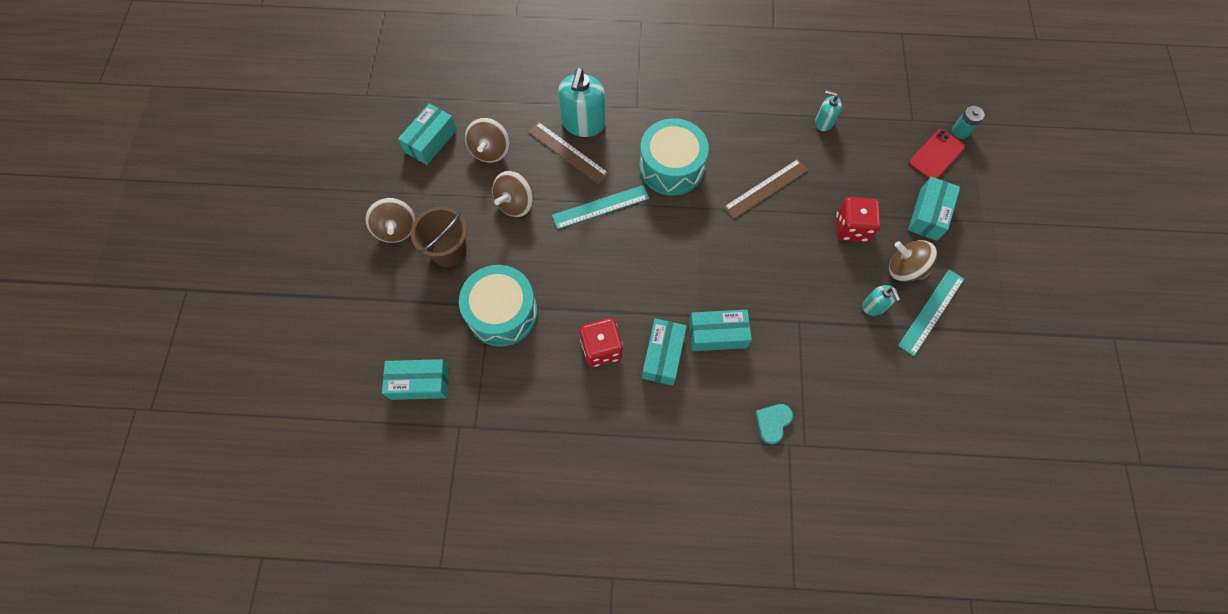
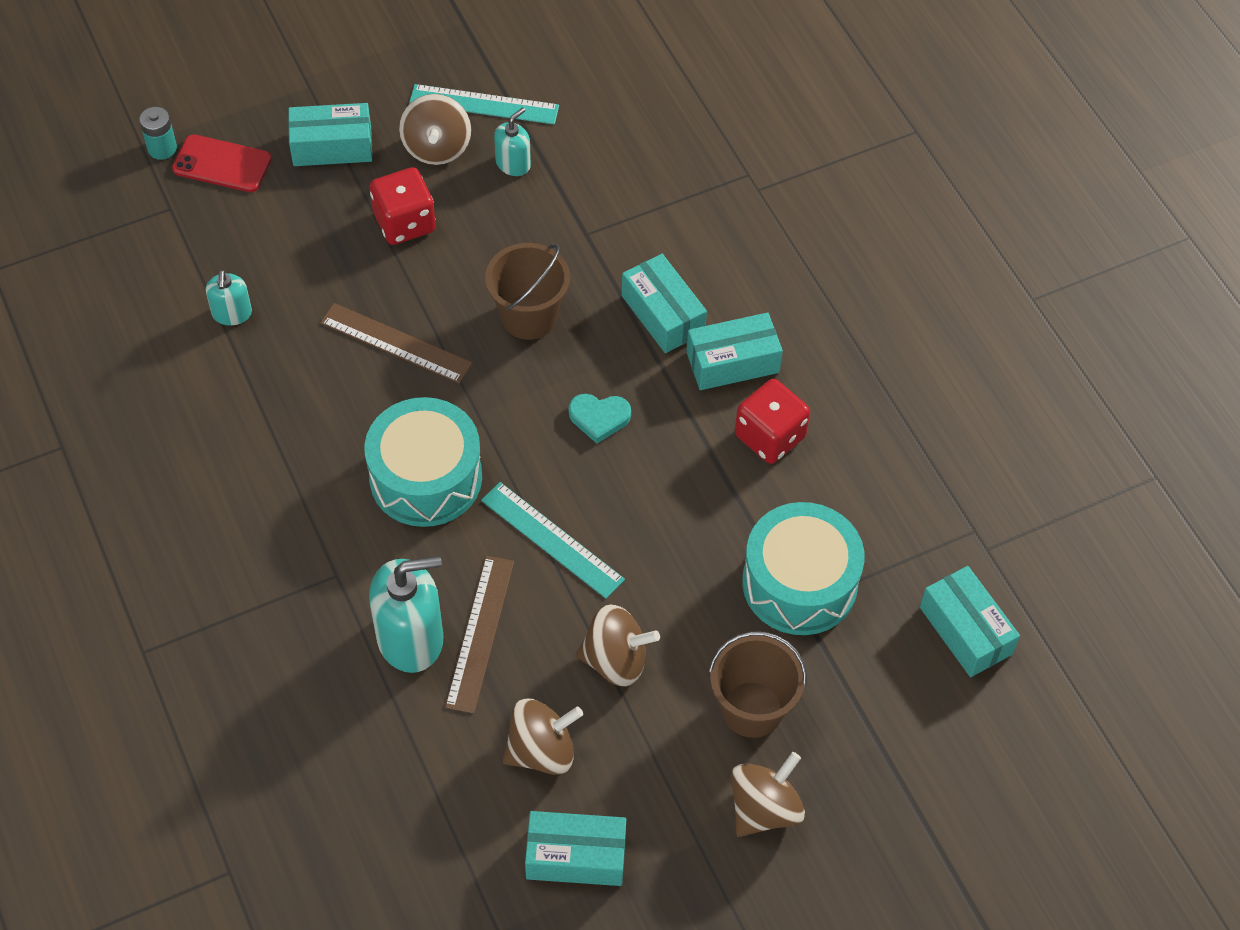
camera: 120 degrees left, 10 degrees down
(751, 261) = (529, 317): none -> brown bucket
(772, 423) = (741, 214): turquoise heart -> turquoise heart (599, 418)

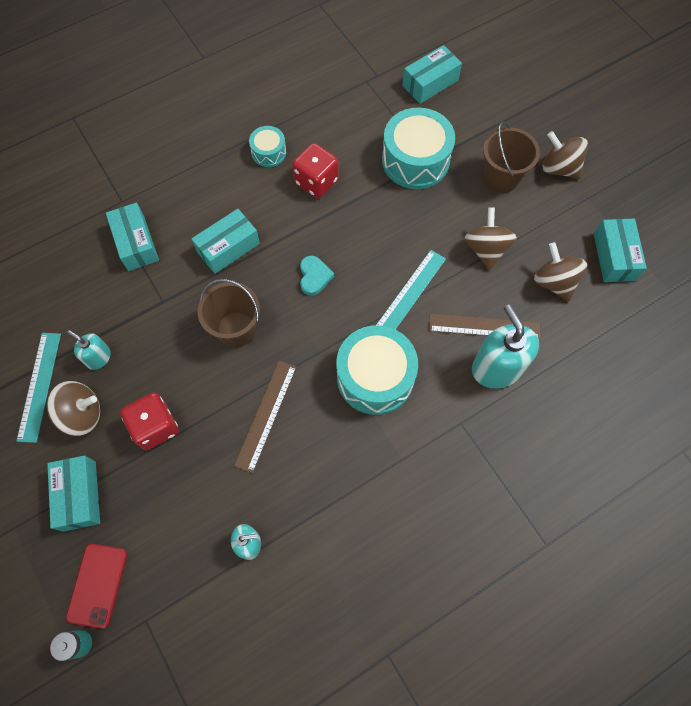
camera: 95 degrees left, 10 degrees up
(732, 362) = (263, 205): turquoise box -> turquoise box (136, 243)
(831, 376) = (269, 152): none -> turquoise drum

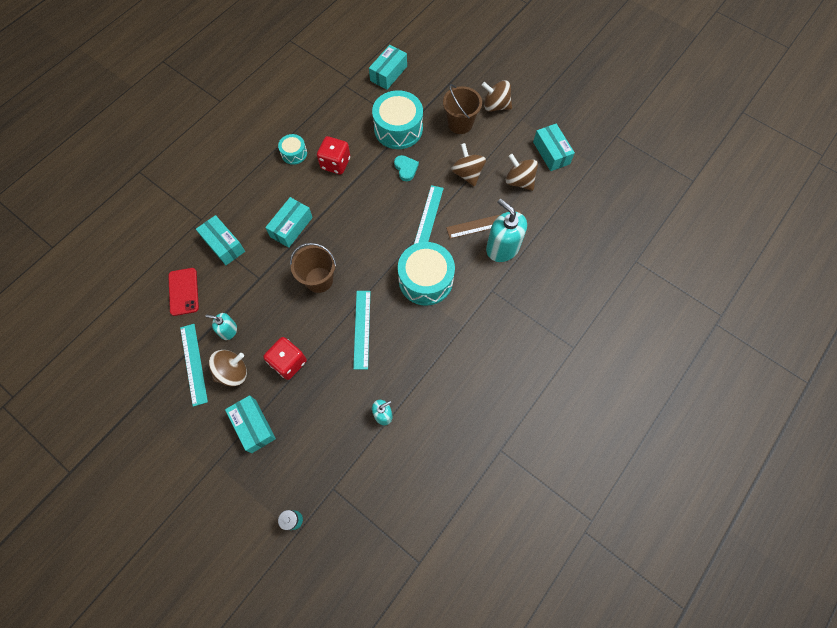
camera: 20 degrees left, 0 degrees up
(97, 585) = (290, 478): red phone -> red phone (183, 291)
(266, 415) = (362, 329): brown ruler -> turquoise ruler
(314, 277) = (359, 227): turquoise heart -> turquoise heart (406, 169)

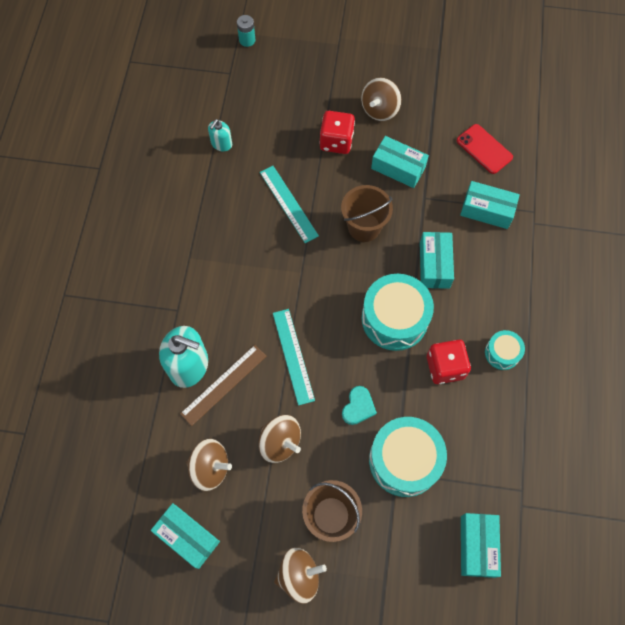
camera: 150 degrees right, 0 degrees up
(194, 364) = (419, 99): turquoise ruler -> none
(228, 330) = (412, 139): turquoise soap dispenser -> none
(253, 426) = (328, 81): turquoise box -> turquoise box (398, 168)
(406, 169) = (358, 407): turquoise heart -> turquoise heart turned 105 degrees counterclockwise
(425, 280) = (254, 284): turquoise drum -> turquoise drum (394, 318)

